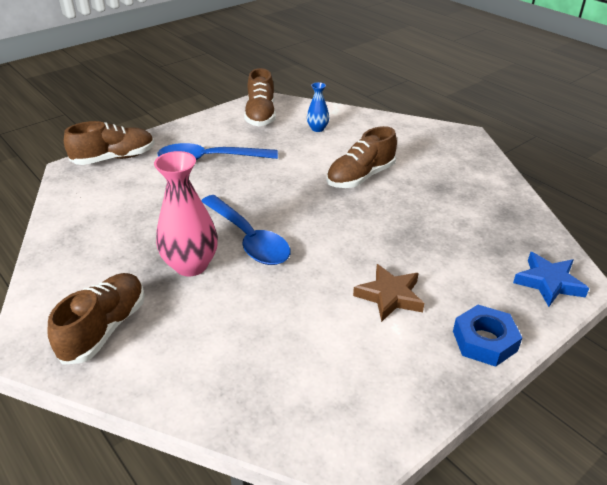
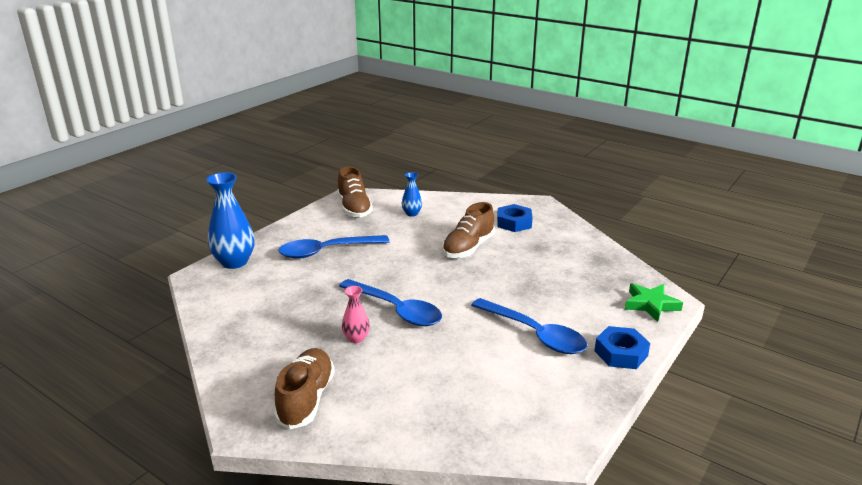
camera: 15 degrees left, 10 degrees down
(114, 158) = (234, 262): brown shoe -> blue vase
(191, 265) = (356, 338): pink vase -> pink vase, size x0.52
(390, 296) = (535, 334): brown star -> blue spoon
(425, 154) = (514, 223): none -> blue nut
(548, 283) = (651, 305): blue star -> green star

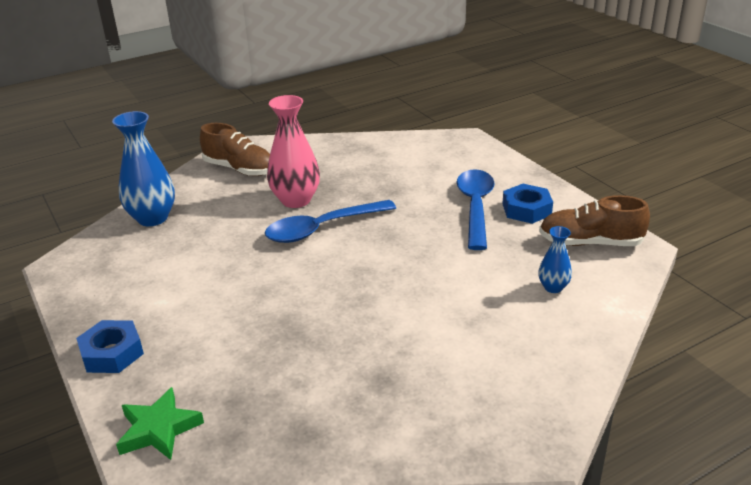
camera: 115 degrees right, 5 degrees up
(234, 262) = (482, 156): blue vase -> blue vase (152, 218)
(356, 338) = (296, 200): pink vase -> pink vase, size x1.91
(468, 248) = (421, 311): brown shoe -> none
(514, 223) = (475, 382): blue nut -> blue nut (526, 209)
(535, 334) = (202, 303): blue spoon -> none

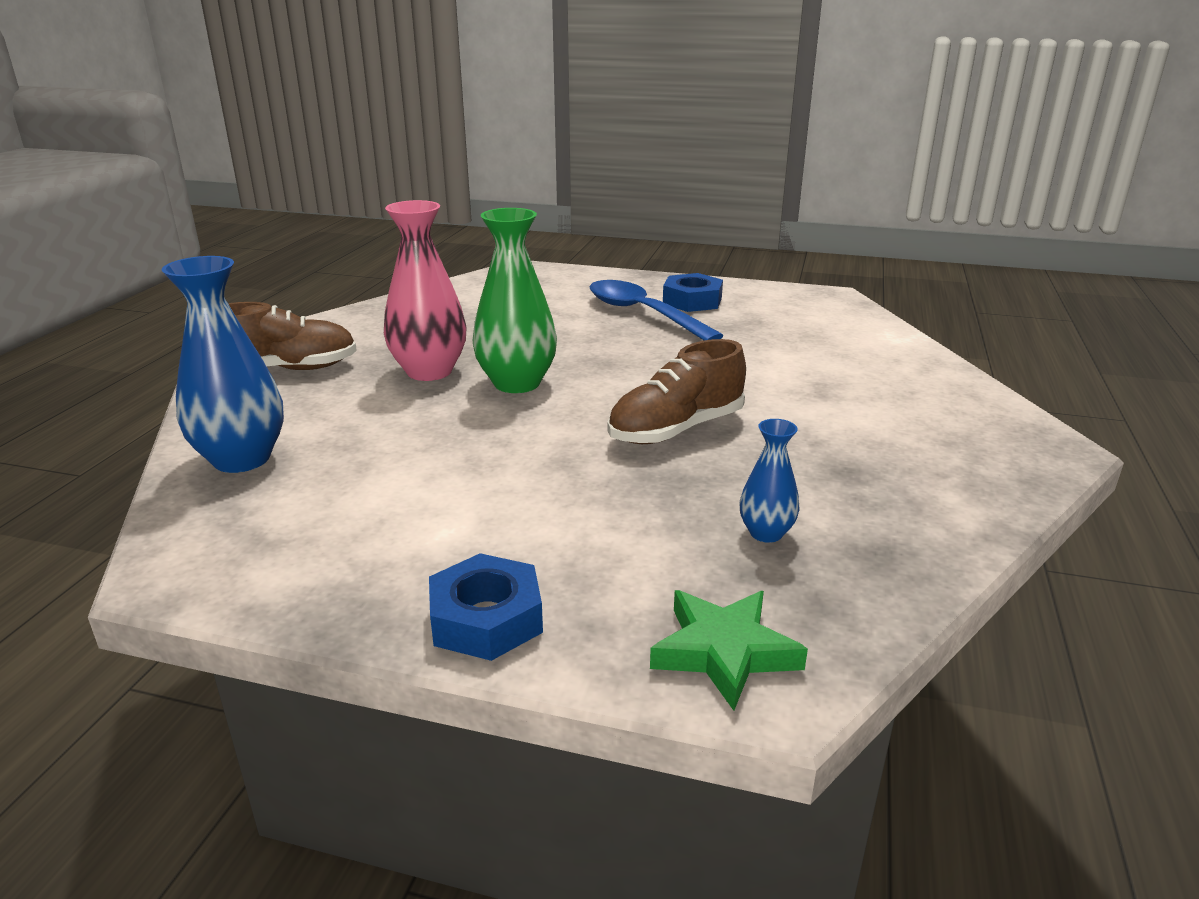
camera: 45 degrees left, 5 degrees down
(322, 229) = (517, 383): blue spoon -> green vase
(553, 287) = (829, 343): blue vase -> blue vase (766, 533)
(590, 243) = (791, 305): brown shoe -> brown shoe (676, 429)

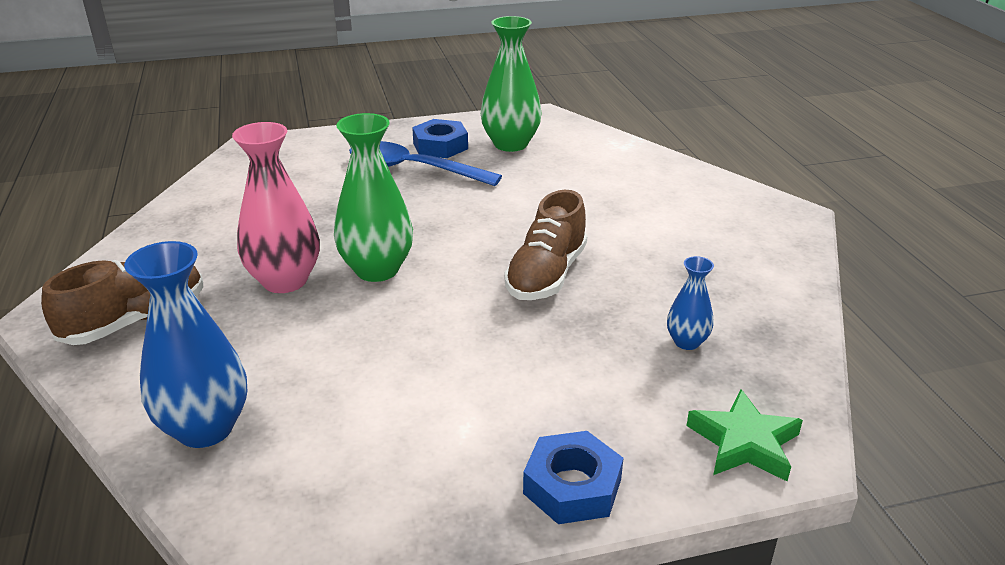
camera: 30 degrees left, 5 degrees up
(767, 313) = (510, 144): none -> green vase

